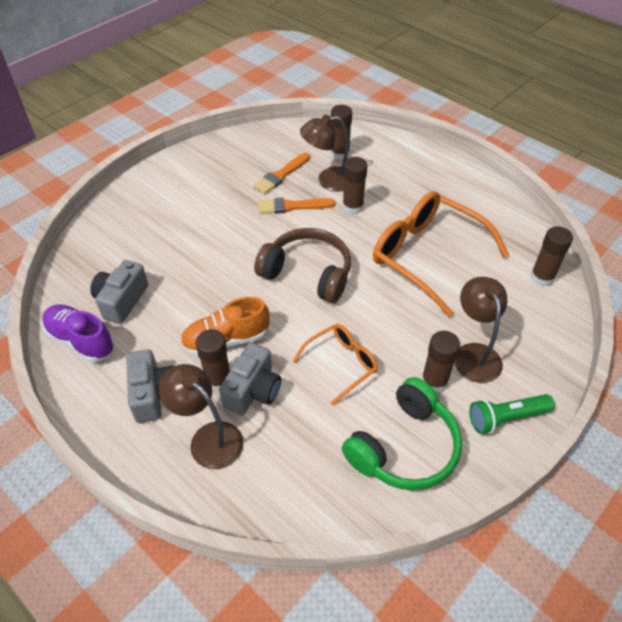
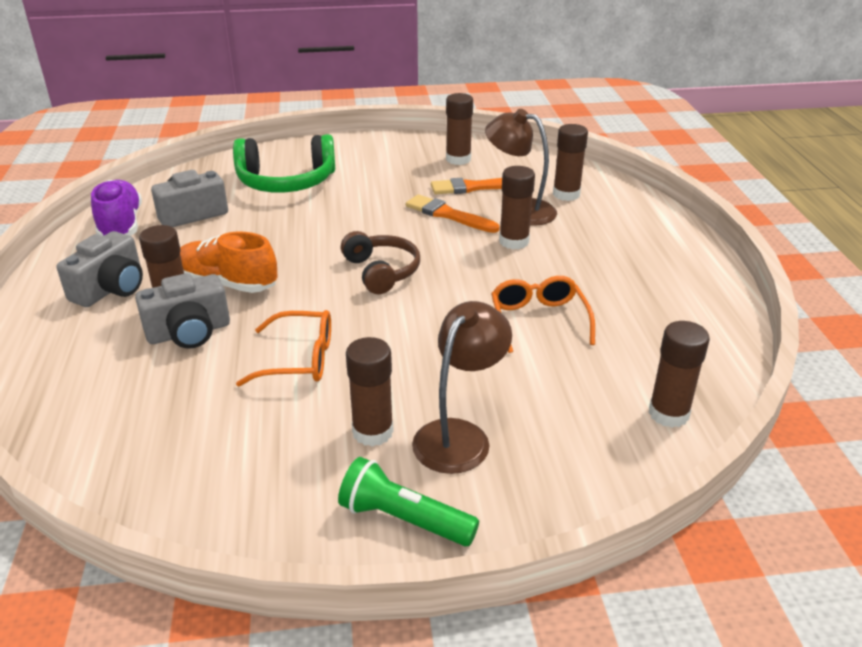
camera: 40 degrees right, 15 degrees down
(208, 438) = (99, 344): brown lamp -> none
(243, 156) = (458, 159): none -> brown glue stick
(307, 273) = (381, 272): brown headphones -> brown headphones, size x0.66
(404, 447) = (249, 467): green headphones -> green headphones (286, 182)
(428, 256) = (538, 321): orange glasses -> orange glasses, size x0.53

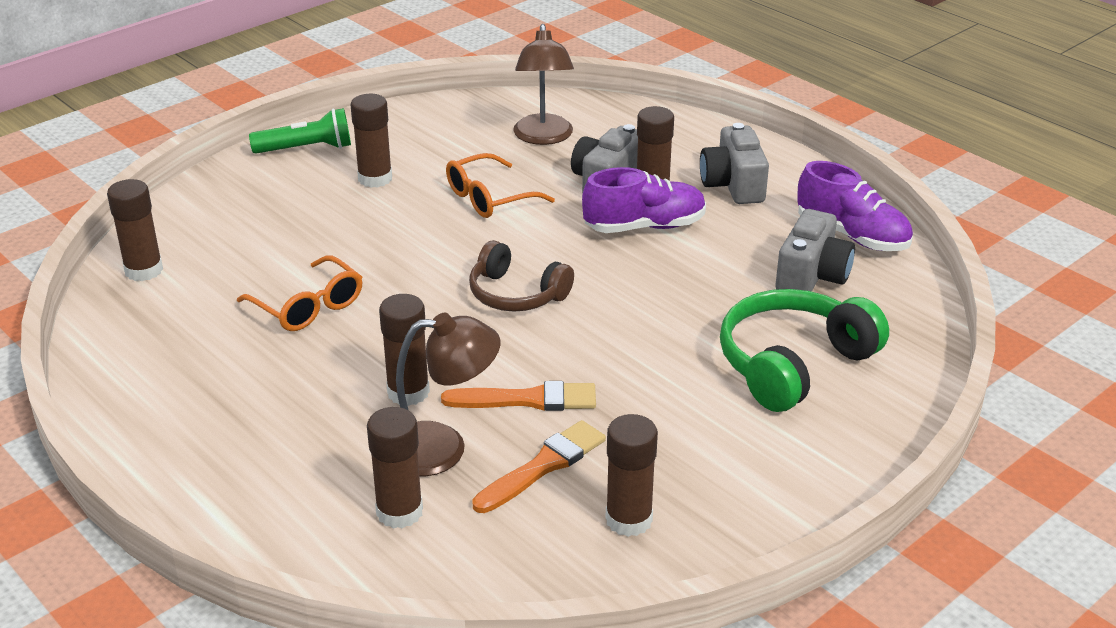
camera: 145 degrees right, 0 degrees up
(227, 283) = (644, 226): orange shoe -> purple shoe
(459, 435) = (308, 198): brown lamp -> brown lamp (543, 137)

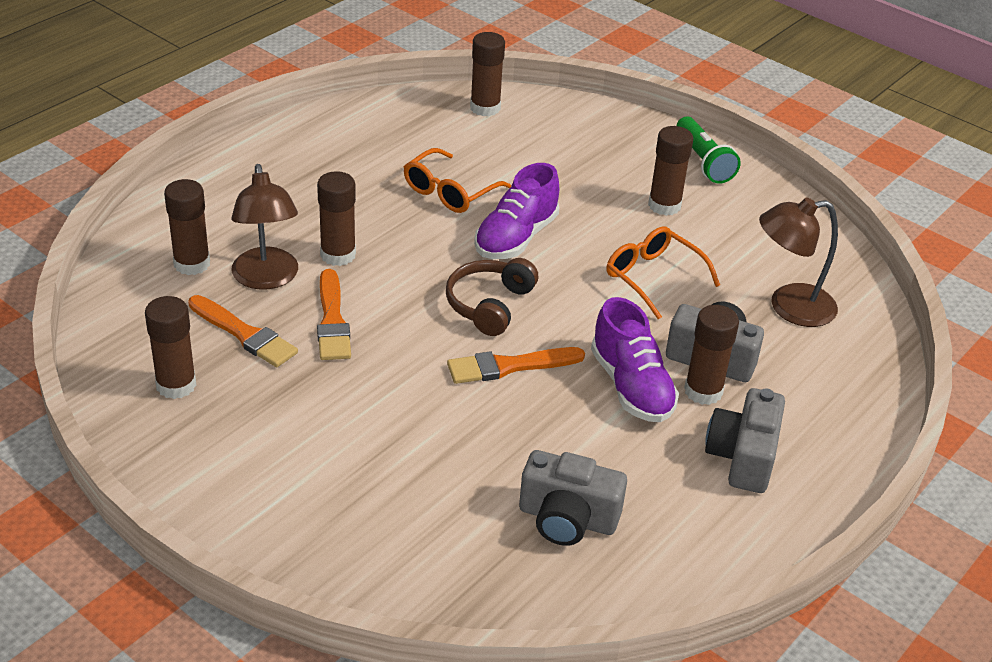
camera: 80 degrees right, 5 degrees up
(612, 290) = (509, 366): none -> orange brush
(733, 185) = (742, 457): grey camera -> grey camera turned 60 degrees counterclockwise
(793, 364) = (402, 497): green headphones -> none
(852, 236) = (661, 559): purple shoe -> purple shoe (516, 238)

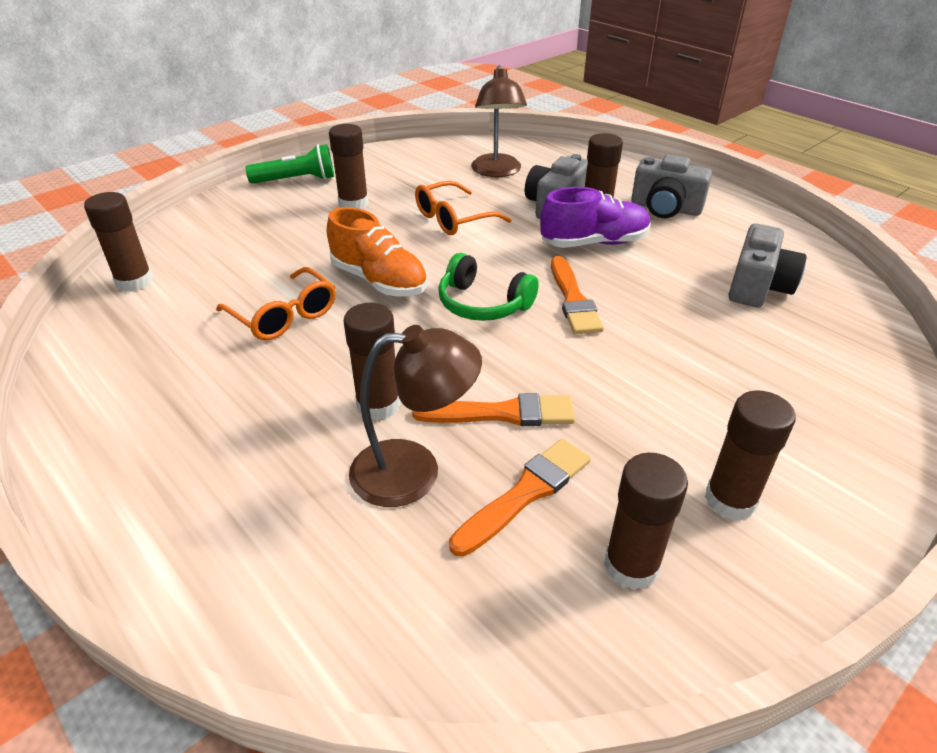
camera: 80 degrees left, 0 degrees up
(192, 264) = (365, 555): brown glue stick -> brown glue stick (730, 500)
(489, 305) = (483, 304): brown headphones -> green headphones
(516, 238) = (379, 281): purple shoe -> orange shoe

